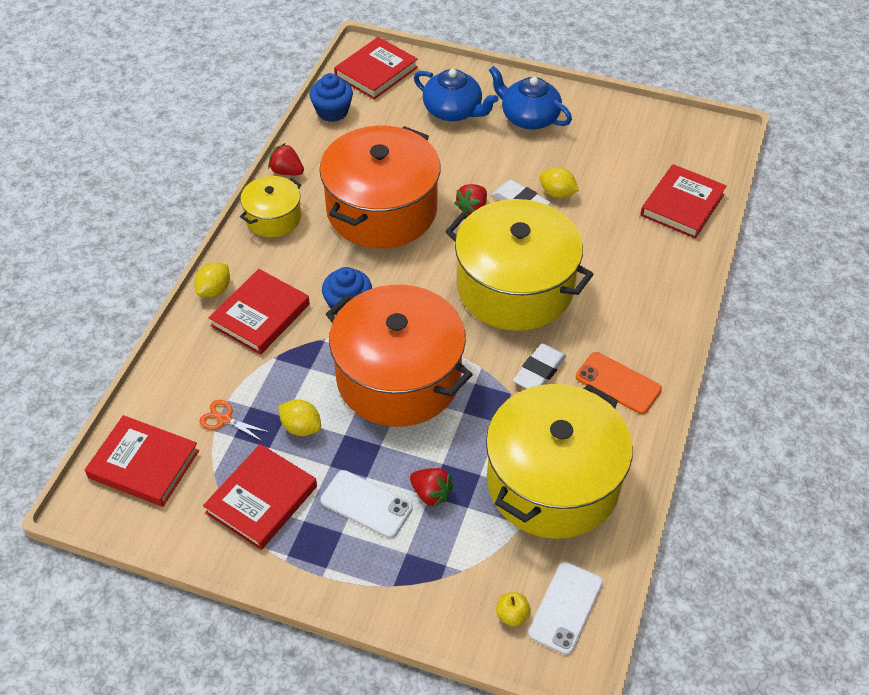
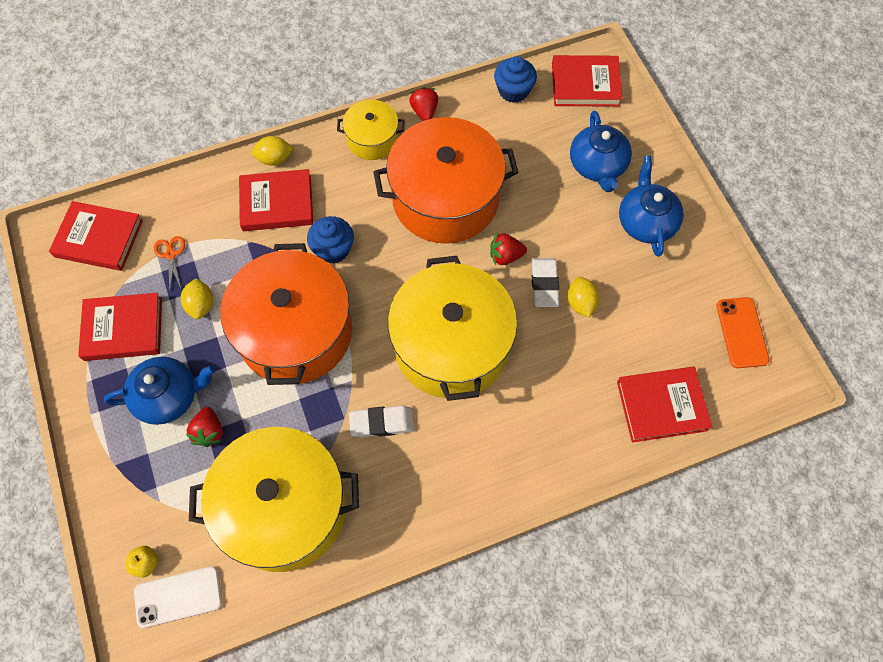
camera: 50 degrees right, 15 degrees up
(144, 464) = (99, 238): red book -> red book turned 60 degrees counterclockwise
(366, 504) = (168, 396): white phone -> blue teapot
(618, 383) = (419, 489): orange phone -> orange phone (741, 332)

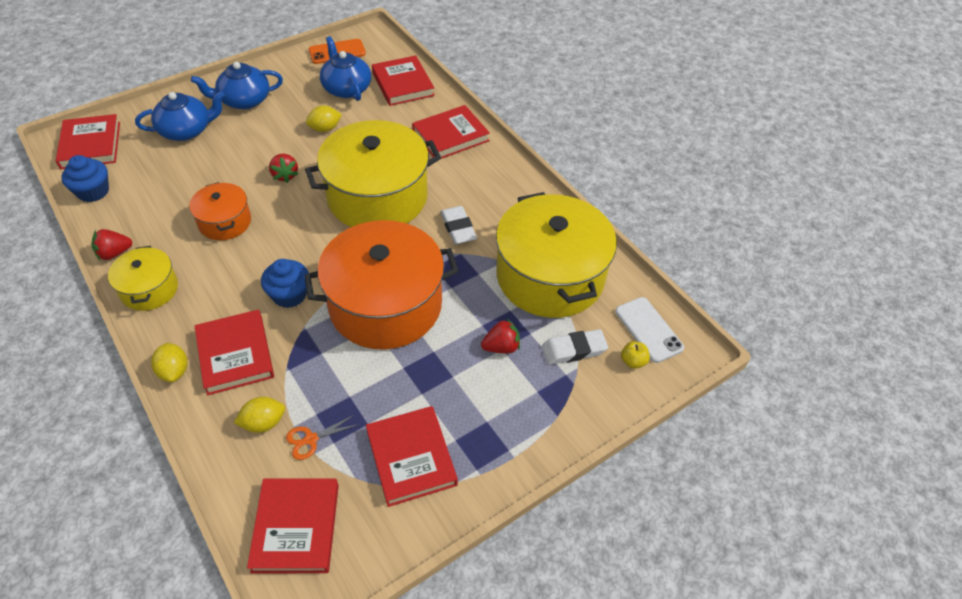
camera: 105 degrees left, 15 degrees down
(168, 396) = (476, 391): blue teapot -> blue teapot (346, 88)
(201, 305) = (370, 391): yellow lemon -> yellow lemon (263, 423)
(445, 198) = (225, 222): orange pot -> orange pot, size x0.50
(544, 284) = (310, 150): white eraser -> white eraser (574, 350)
(545, 447) = (450, 136): none -> red book

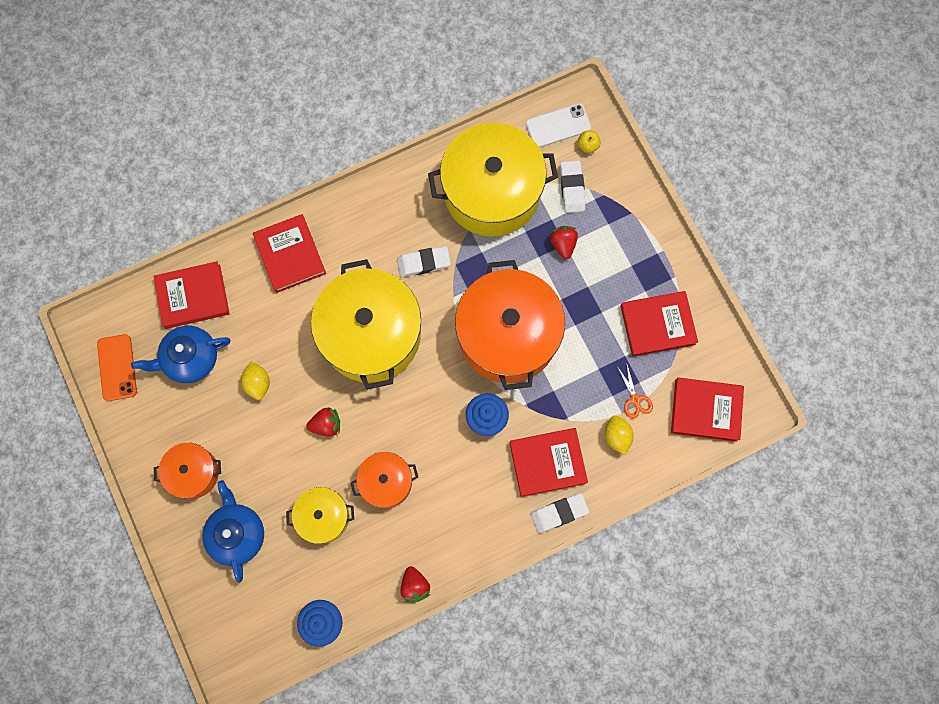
camera: 80 degrees left, 25 degrees up
(91, 145) = (246, 637): red book -> none
(149, 289) = (465, 546): yellow pot -> yellow pot (323, 516)
(174, 371) = (559, 513): yellow lemon -> white eraser
(244, 100) = (193, 473): blue teapot -> orange pot

